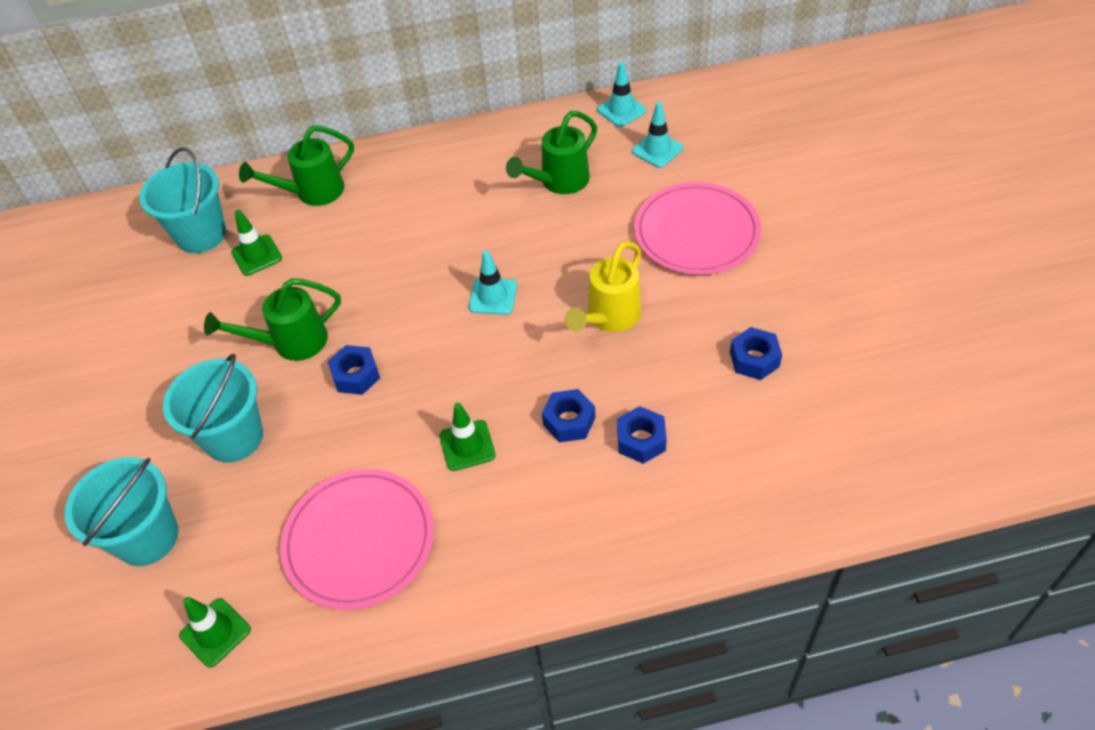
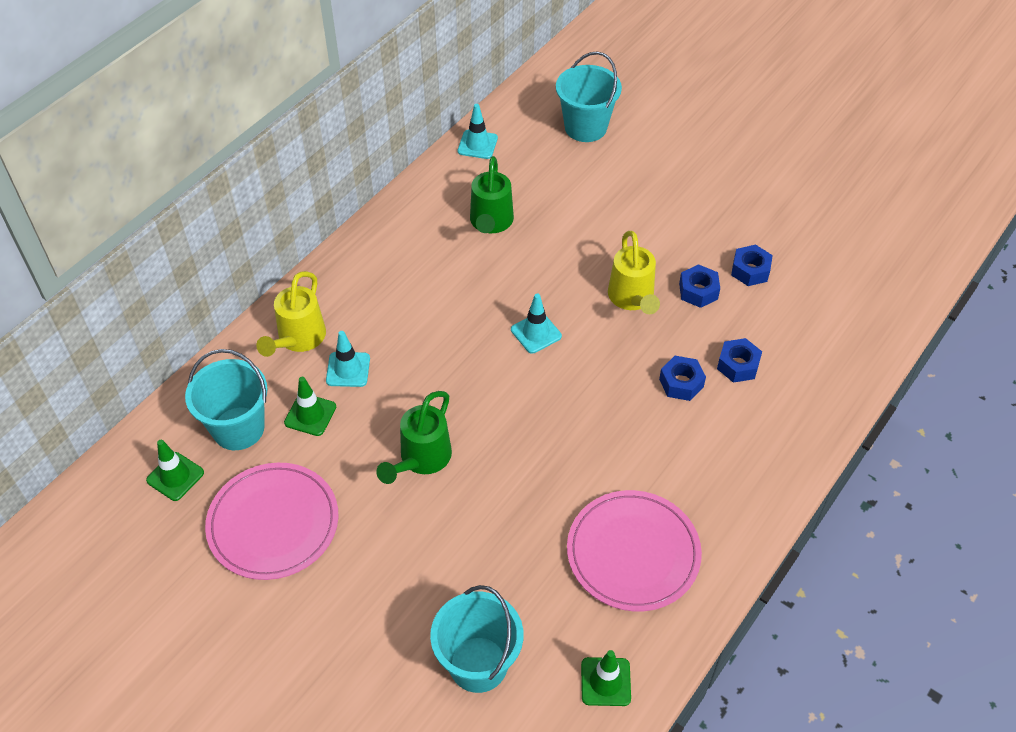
camera: 45 degrees left, 0 degrees up
(234, 437) = (459, 553): turquoise bucket -> turquoise bucket (585, 127)
(313, 192) = (298, 339): green watering can -> yellow watering can
(356, 375) = (500, 450): blue nut -> blue nut (698, 291)
(467, 445) = (633, 443): green traffic cone -> green traffic cone (175, 476)
(657, 150) = (536, 161): turquoise traffic cone -> turquoise traffic cone (348, 369)
(696, 232) = (626, 207): pink plate -> pink plate (273, 523)

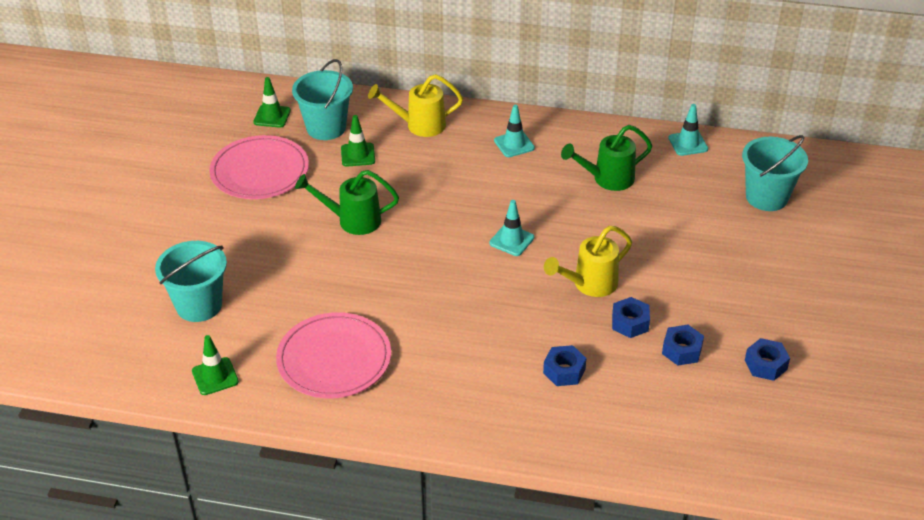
camera: 65 degrees right, 10 degrees down
(348, 369) = (409, 158): turquoise traffic cone -> turquoise traffic cone (514, 144)
(681, 383) = (519, 340): blue nut -> blue nut (765, 365)

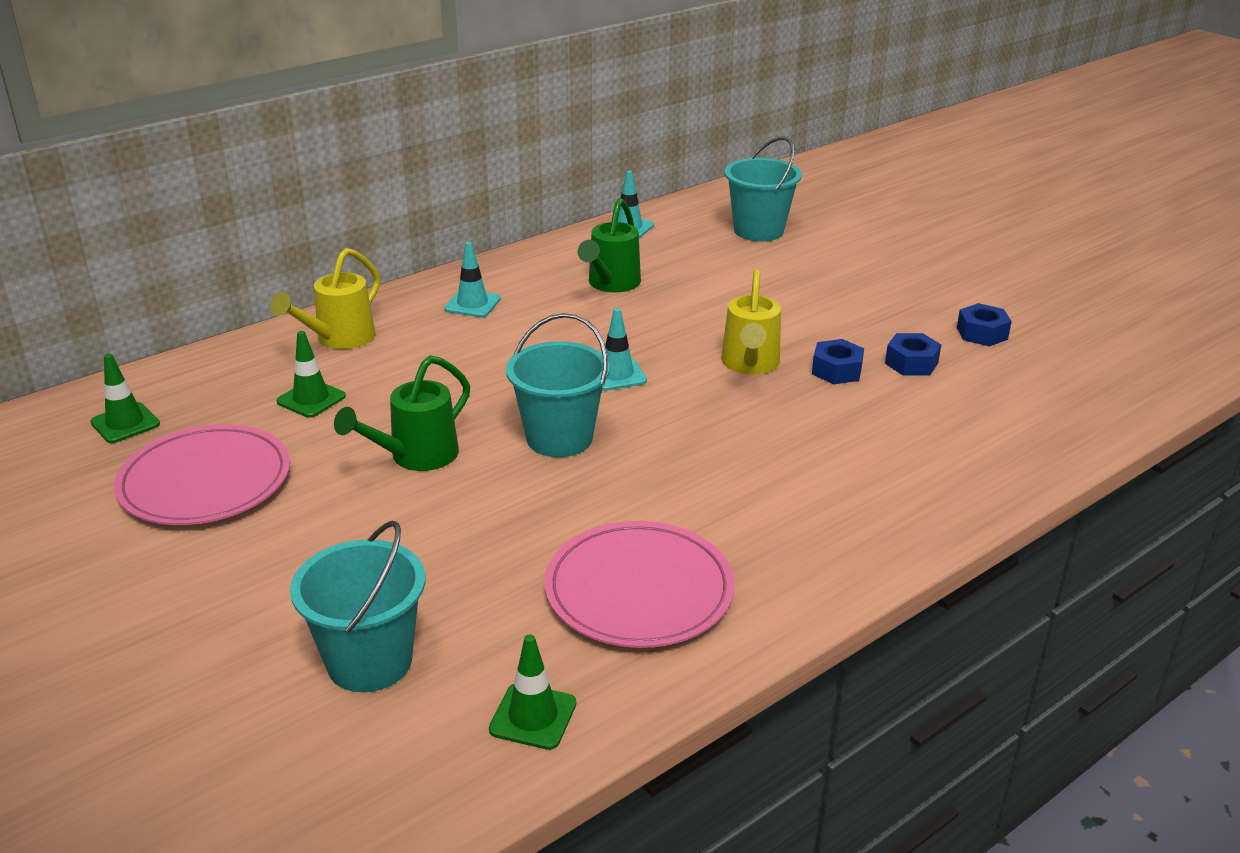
camera: 50 degrees left, 10 degrees down
(326, 128) = (223, 397): turquoise bucket -> turquoise bucket (559, 438)
(564, 371) = (861, 440): blue nut -> none

